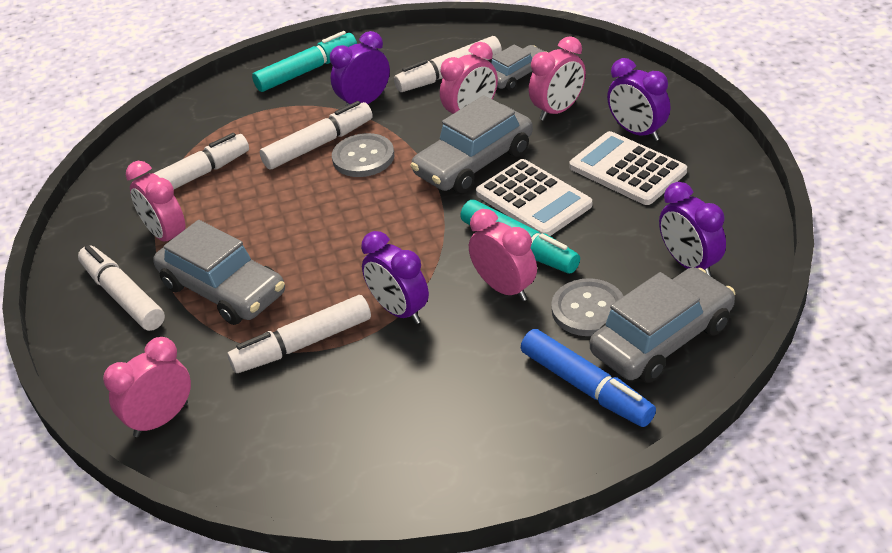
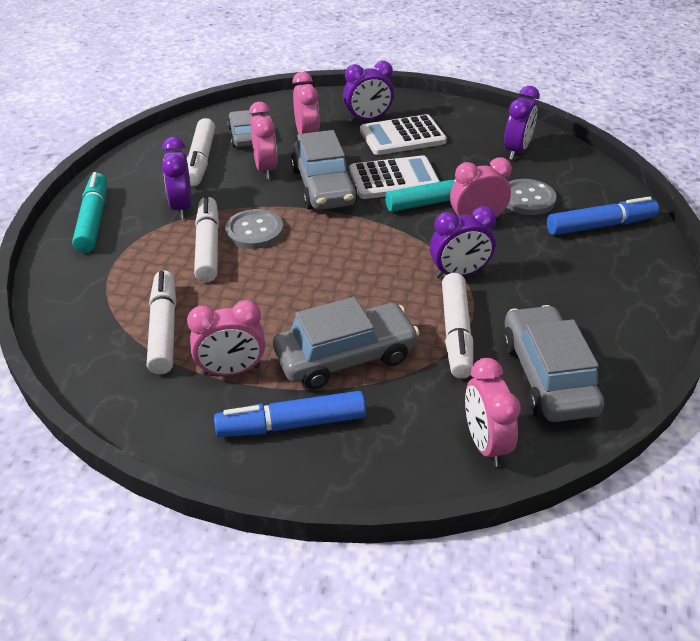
camera: 65 degrees left, 0 degrees up
(123, 296) = (292, 424): white marker -> blue marker
(662, 338) = (576, 184): grey car -> grey car (547, 376)
(689, 264) = (516, 151): purple clock -> purple clock turned 60 degrees counterclockwise

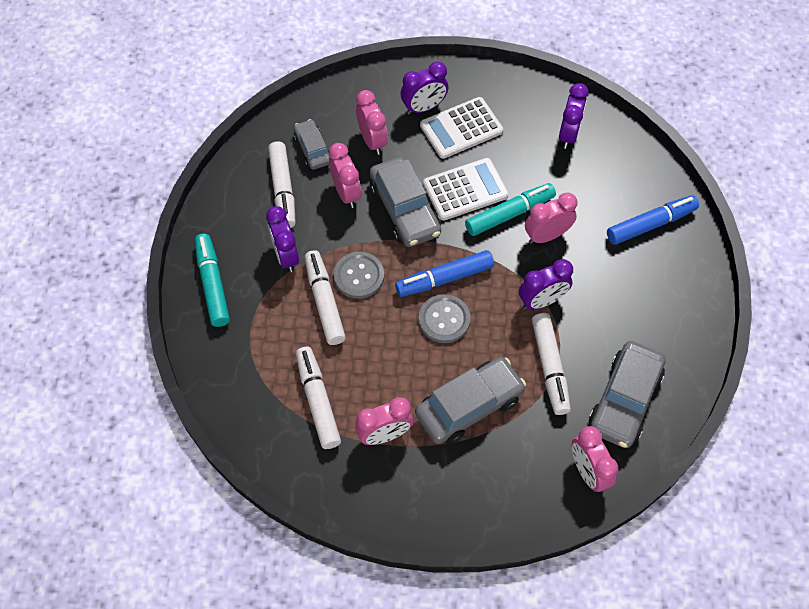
camera: 10 degrees left, 20 degrees up
(292, 424) = (444, 478): blue marker -> blue marker (444, 279)
(527, 199) = (586, 199): grey button -> grey button (444, 319)
(547, 376) = (624, 400): grey car -> grey car turned 135 degrees counterclockwise

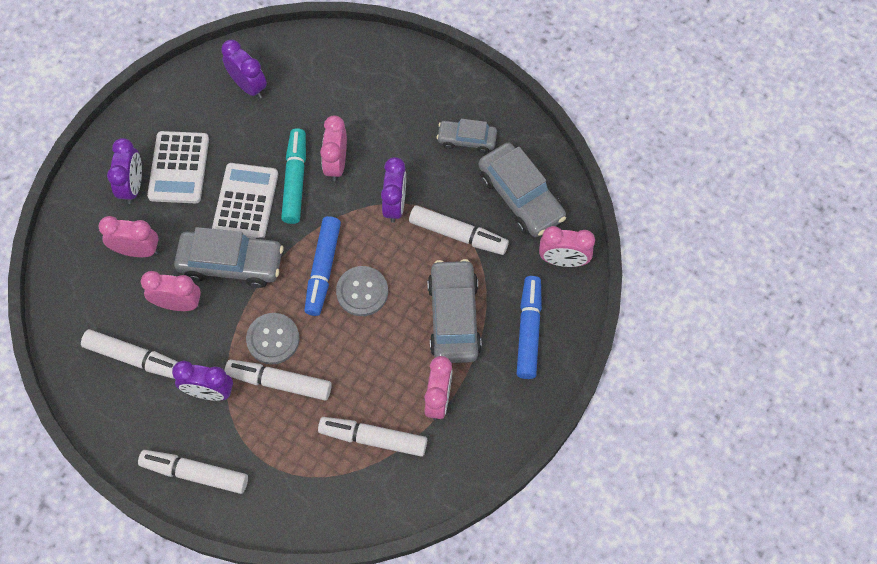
camera: 60 degrees left, 5 degrees up
(212, 284) = (195, 473): turquoise marker -> white marker
(313, 149) = (108, 308): grey car -> grey car (467, 139)
(650, 224) = (379, 79): blue marker -> blue marker (528, 330)

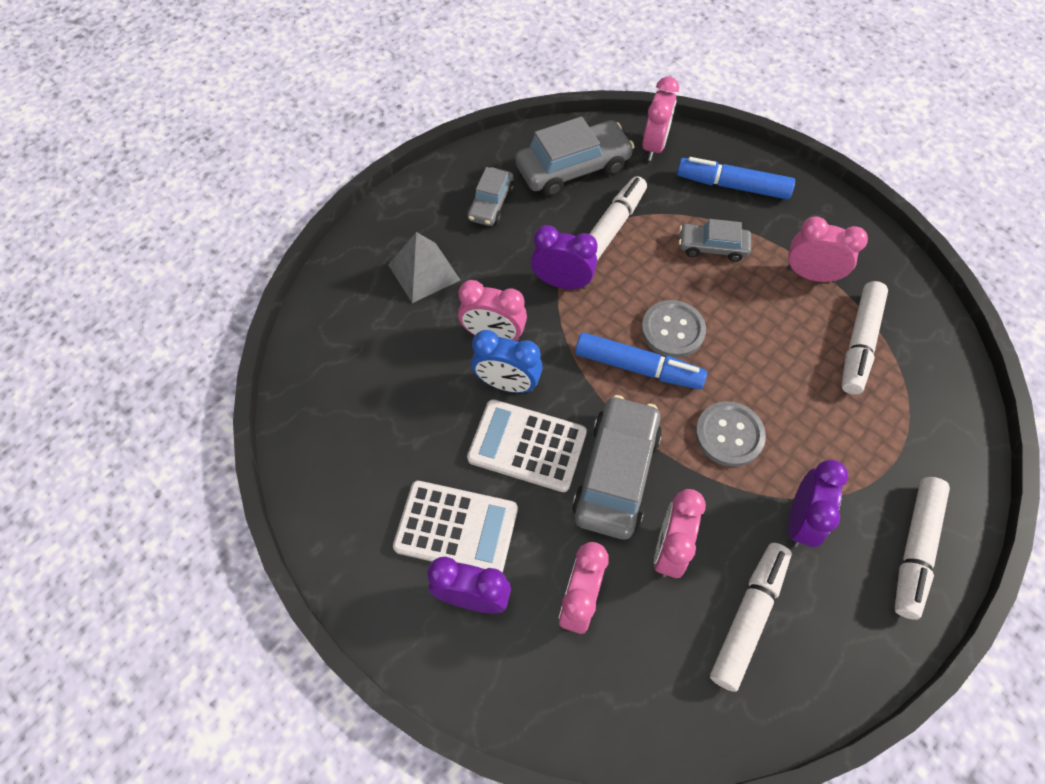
camera: 80 degrees left, 5 degrees down
(248, 86) = (349, 423): purple clock -> none
(279, 382) = (788, 434): white marker -> none
(295, 180) = (507, 384): turquoise marker -> blue clock
(387, 104) = (424, 272): none -> grey pyramid
(453, 317) = (712, 247): grey car -> grey car, size x0.59

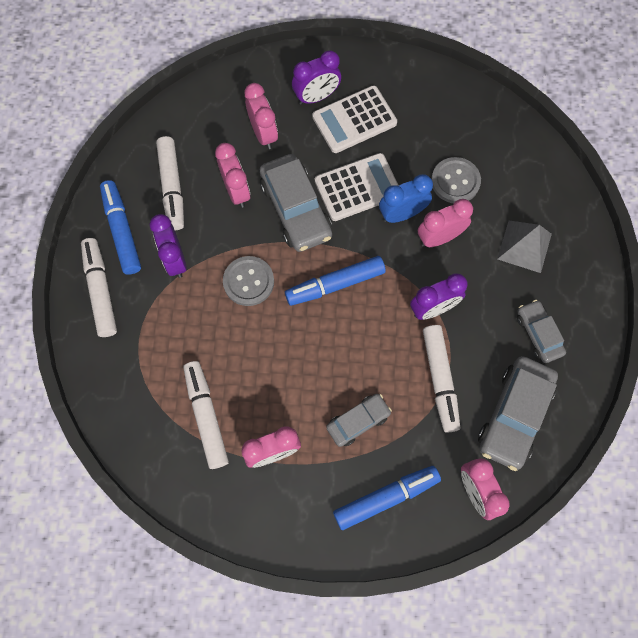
camera: 140 degrees right, 10 degrees up
(672, 330) = (334, 328): grey button -> grey button (455, 181)
(849, 606) = (122, 231): none -> blue marker

